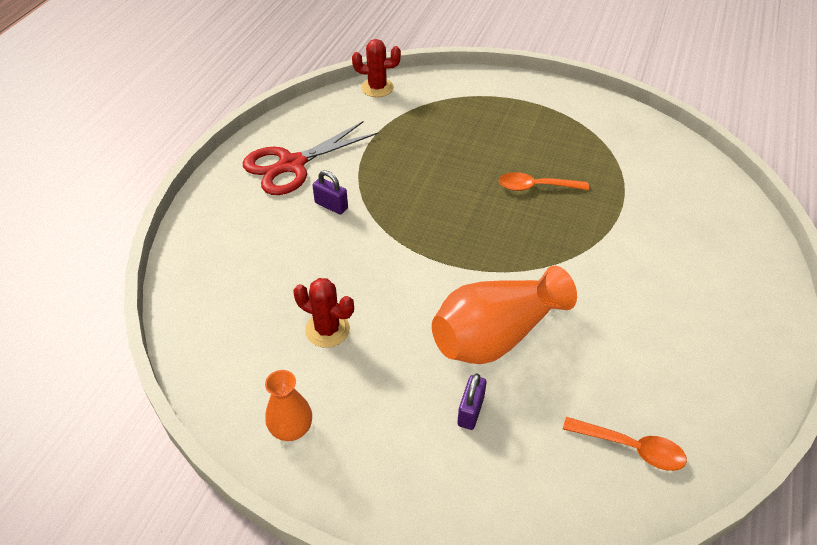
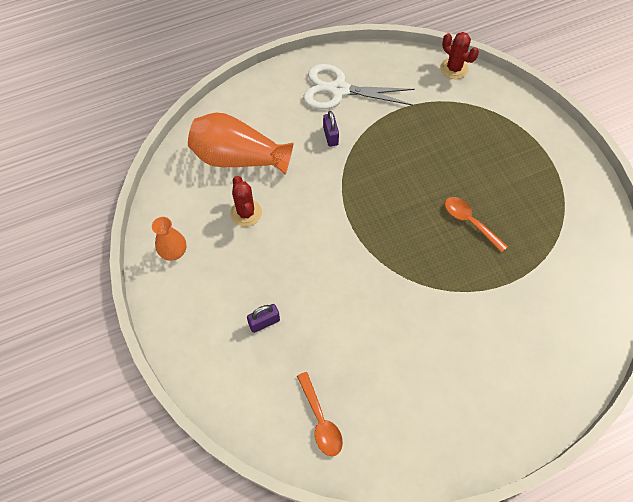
camera: 45 degrees right, 15 degrees up
(292, 165) = (338, 90): red scissors -> white scissors
(496, 335) = (327, 294): orange vase -> orange vase (238, 158)

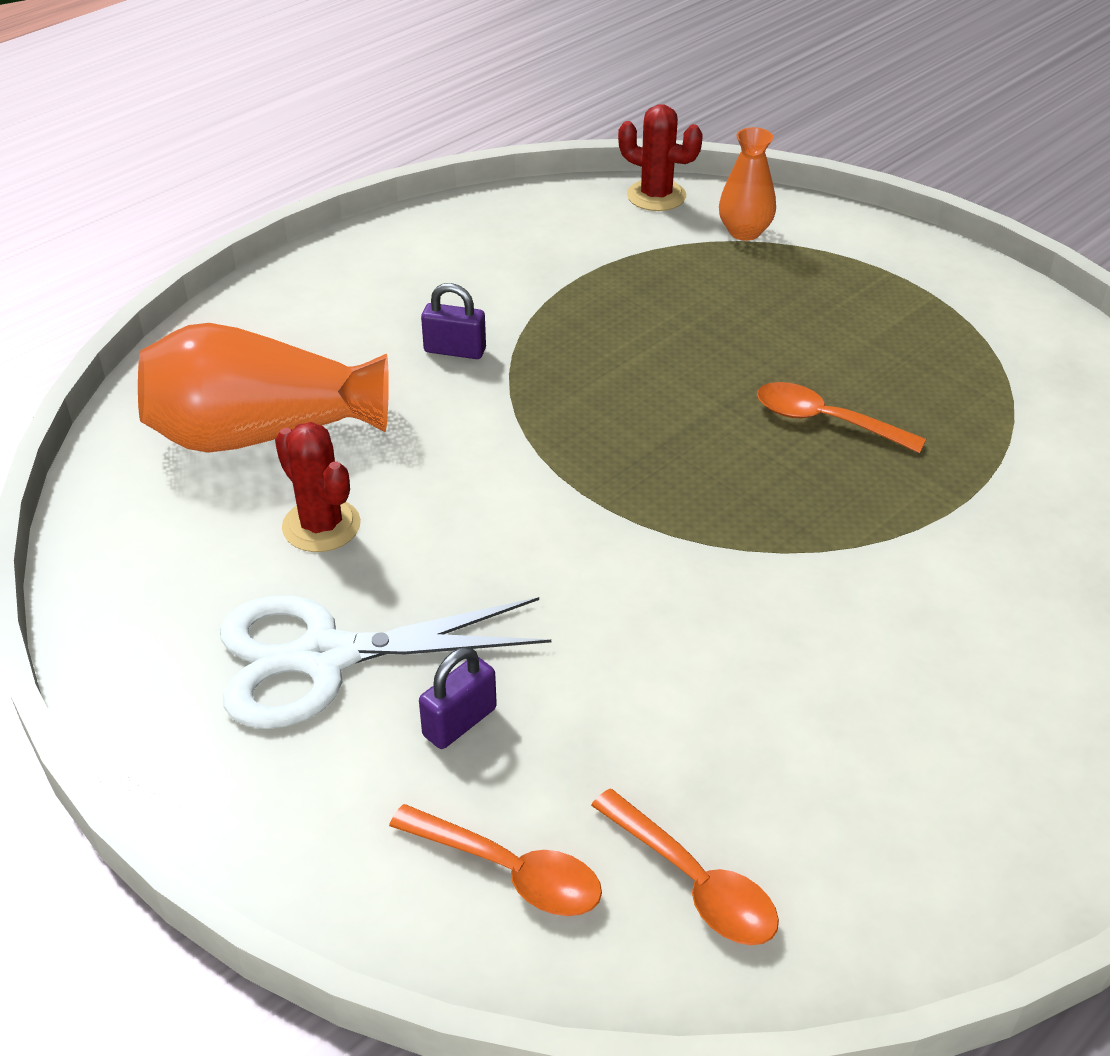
camera: 20 degrees left, 20 degrees down
(174, 252) = (170, 644): orange vase -> orange vase (744, 232)
(258, 392) = (510, 871): none -> orange spoon
(330, 136) = (455, 350): purple padlock -> purple padlock turned 45 degrees counterclockwise
(338, 90) = (435, 274): white scissors -> white scissors (324, 658)

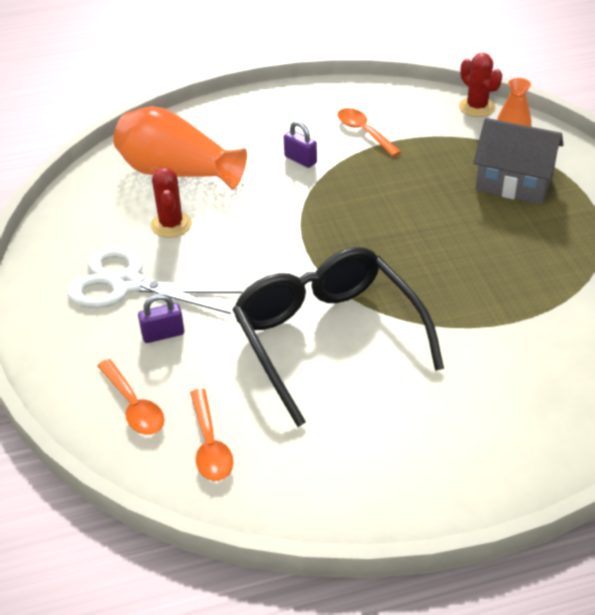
camera: 30 degrees right, 0 degrees up
(731, 623) = (327, 338): none -> black glasses
(801, 293) = (514, 184): none -> grey house
(825, 421) = (466, 256): orange spoon -> orange spoon (364, 132)

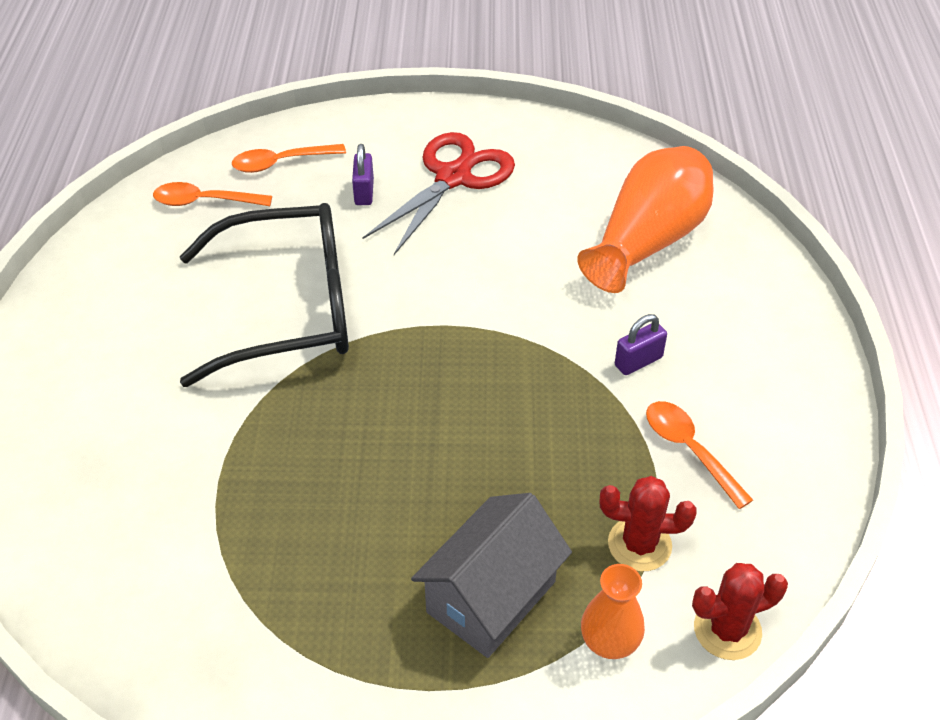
camera: 105 degrees right, 5 degrees up
(127, 284) = (453, 177): white scissors -> red scissors
(171, 225) = (542, 221): red cactus -> red cactus (639, 544)
(364, 132) = (689, 450): orange spoon -> orange spoon turned 105 degrees counterclockwise

